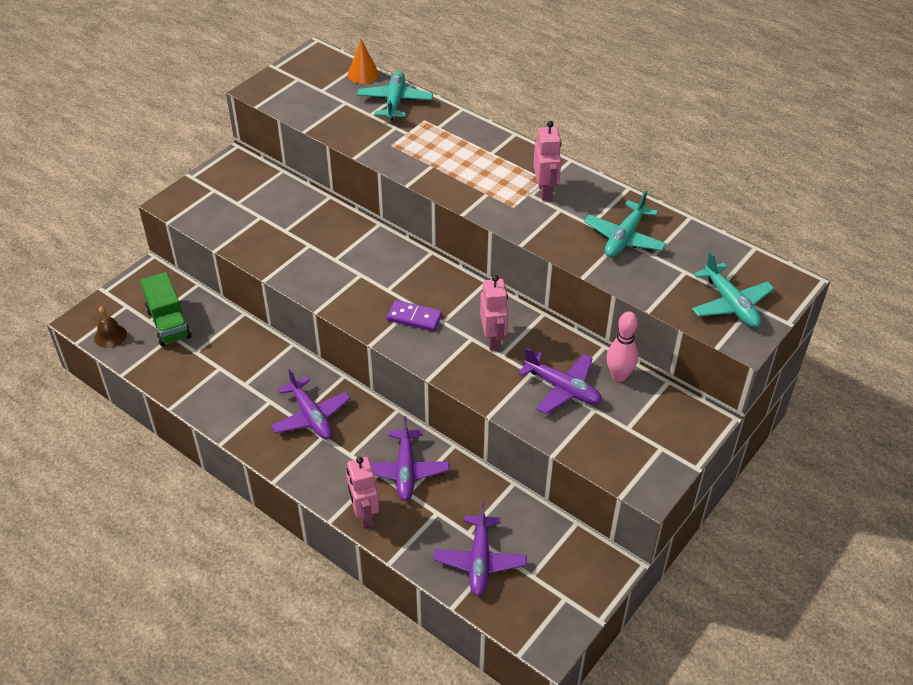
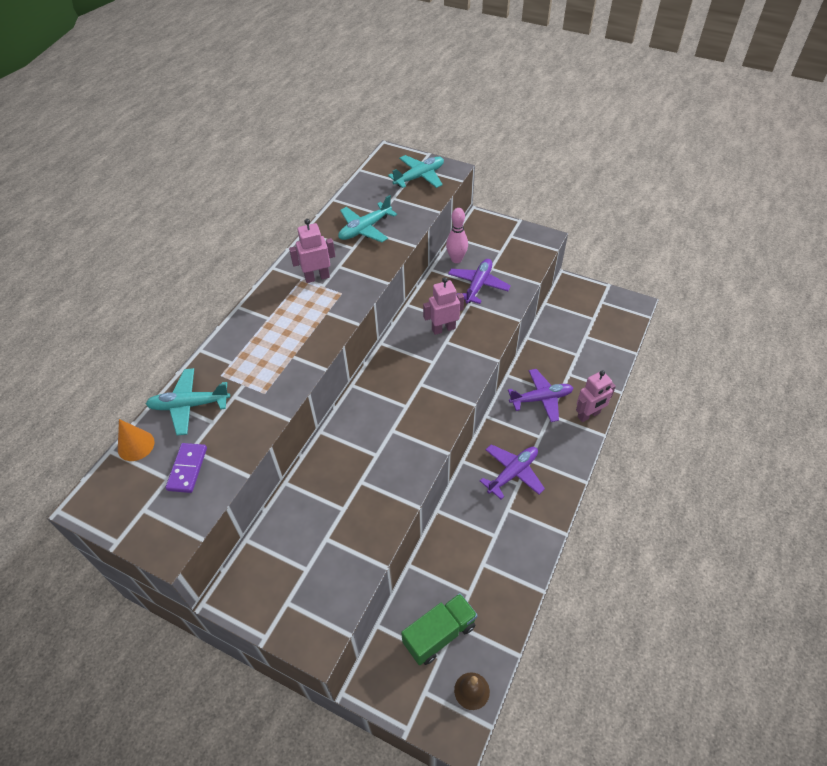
camera: 100 degrees left, 5 degrees up
(414, 318) = (434, 381): purple domino -> purple domino (187, 469)
(479, 561) = (595, 345): purple plane -> none
(624, 238) = (365, 229): turquoise plane -> turquoise plane turned 120 degrees clockwise

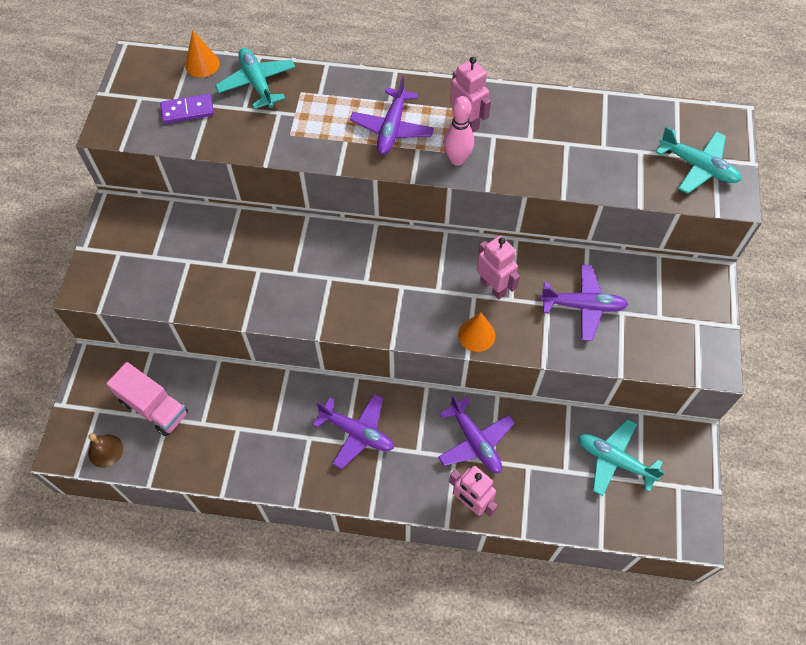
camera: 70 degrees right, 10 degrees up
(297, 323) = (392, 128): none -> purple plane
(365, 229) = (568, 140): turquoise plane -> turquoise plane (614, 460)
(439, 634) = (154, 407): green truck -> pink truck
(456, 259) = (618, 269): pink bowling pin -> pink bowling pin (457, 159)
(480, 349) = (476, 335): none -> orange cone

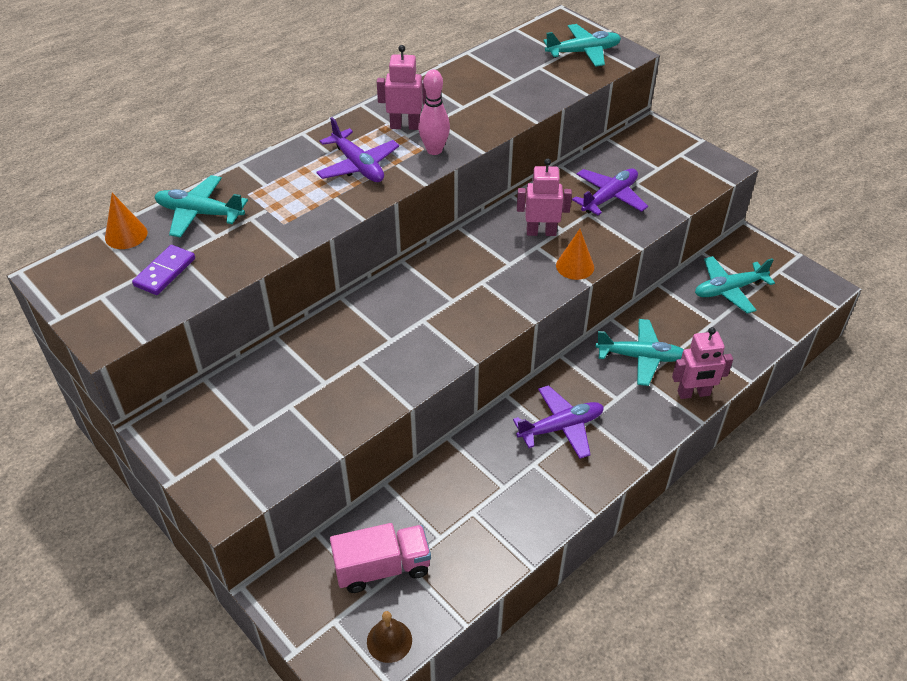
camera: 50 degrees left, 15 degrees down
(475, 441) = (640, 357): purple plane -> turquoise plane

